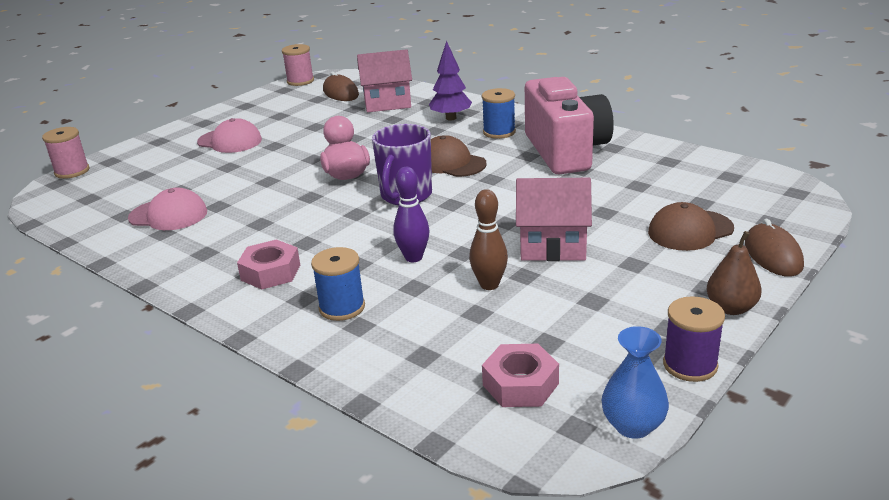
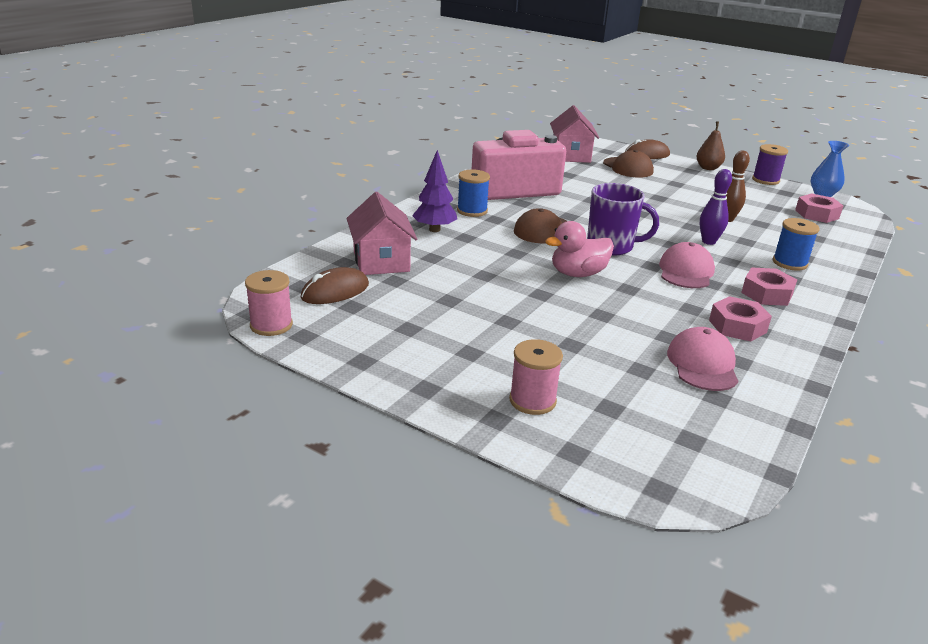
camera: 100 degrees left, 0 degrees up
(72, 171) = (617, 484): pink spool -> pink spool (532, 400)
(216, 242) = (737, 326): none -> pink nut
(230, 141) = (495, 354): pink cap -> pink cap (686, 271)
(552, 245) = (666, 201): pink house -> pink house (570, 155)

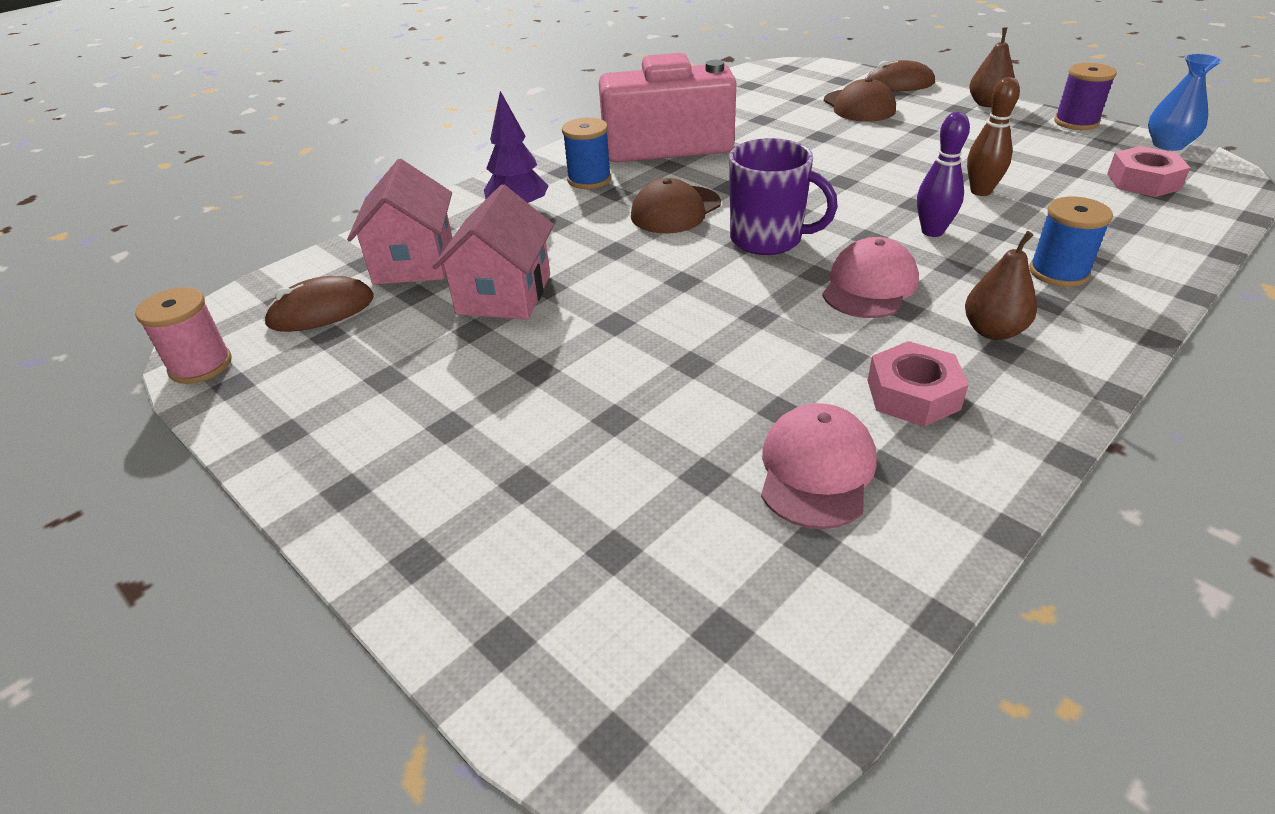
camera: 15 degrees right, 10 degrees up
(532, 400) = (493, 527): pink spool -> none
(570, 155) = (781, 89): pink house -> pink house (504, 294)
(578, 274) = (691, 287): pink duck -> none
(767, 293) = (993, 331): pink nut -> brown pear

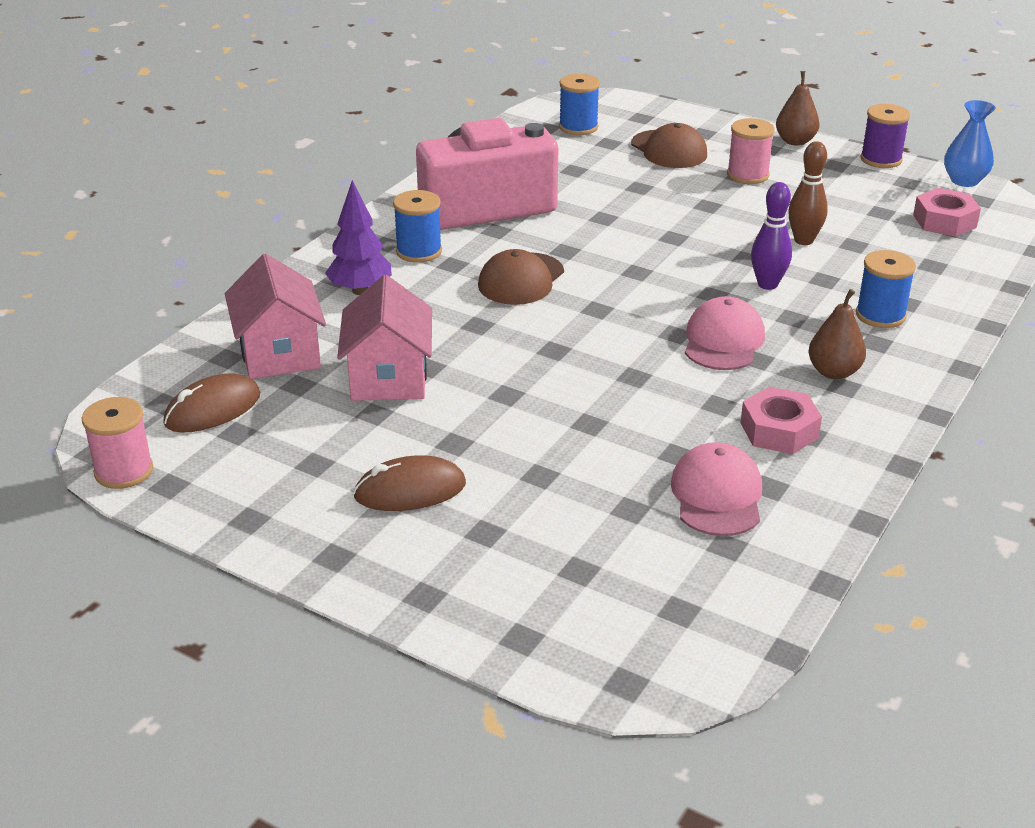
camera: 15 degrees left, 5 degrees down
(768, 239) = (620, 303): purple mug -> none
(778, 85) = (578, 127): none -> blue spool
(898, 84) = (703, 121): brown mouse -> brown mouse (410, 490)
(932, 130) = (747, 175): none -> pink spool

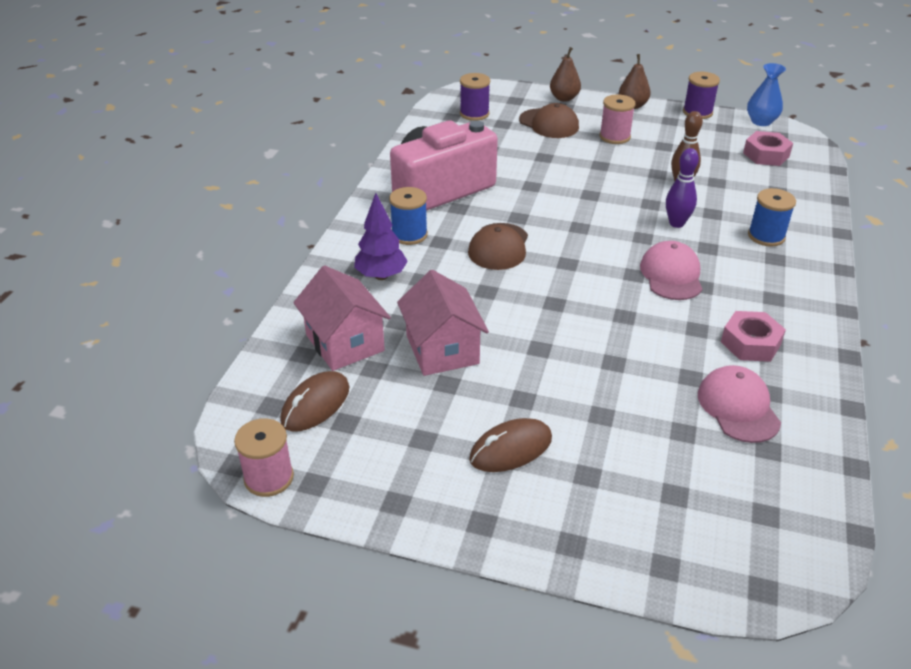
camera: 15 degrees left, 5 degrees up
(578, 127) = (474, 114): blue spool -> purple spool
(834, 372) = (761, 288): brown pear -> brown pear (564, 98)

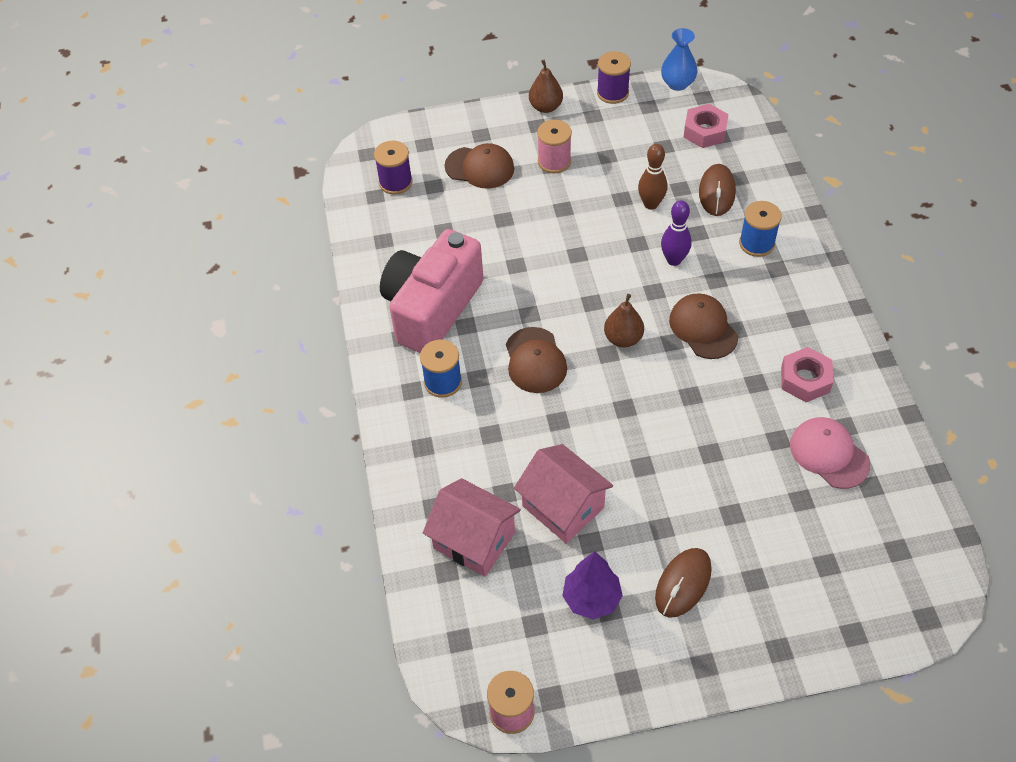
camera: 25 degrees left, 15 degrees up
(315, 404) = (496, 619): brown mouse -> brown mouse (717, 192)
(381, 276) = (452, 446): purple tree -> purple tree (591, 599)
(564, 98) = (472, 122): brown pear -> brown pear (623, 338)
(671, 275) = (703, 328): pink cap -> brown cap

